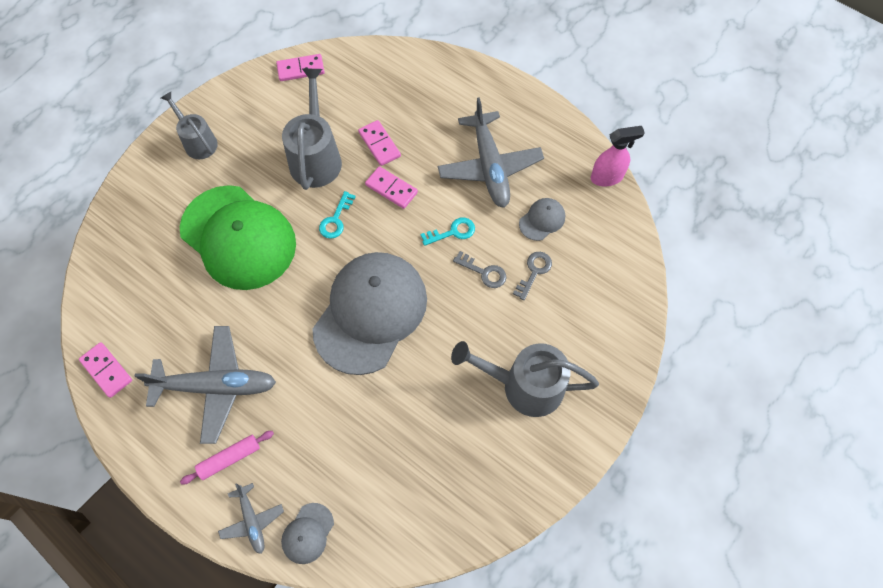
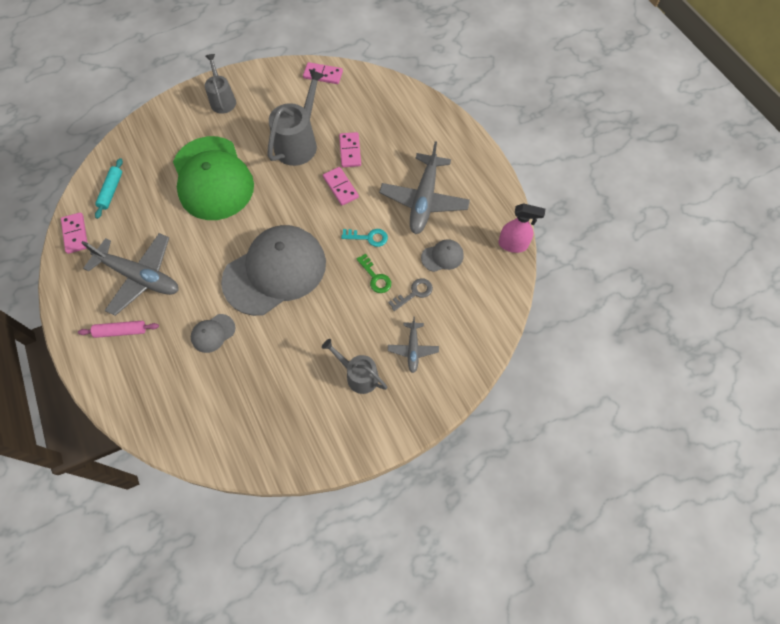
camera: 25 degrees right, 0 degrees up
(122, 301) = (111, 191): none -> turquoise rolling pin
(252, 521) = (112, 382): grey plane -> grey plane (413, 349)
(308, 533) = (144, 409): grey cap -> grey cap (213, 333)
(336, 219) = (288, 193): turquoise key -> none
(484, 272) = (375, 277): grey key -> green key
(524, 385) = (358, 375): grey watering can -> grey watering can, size x0.63

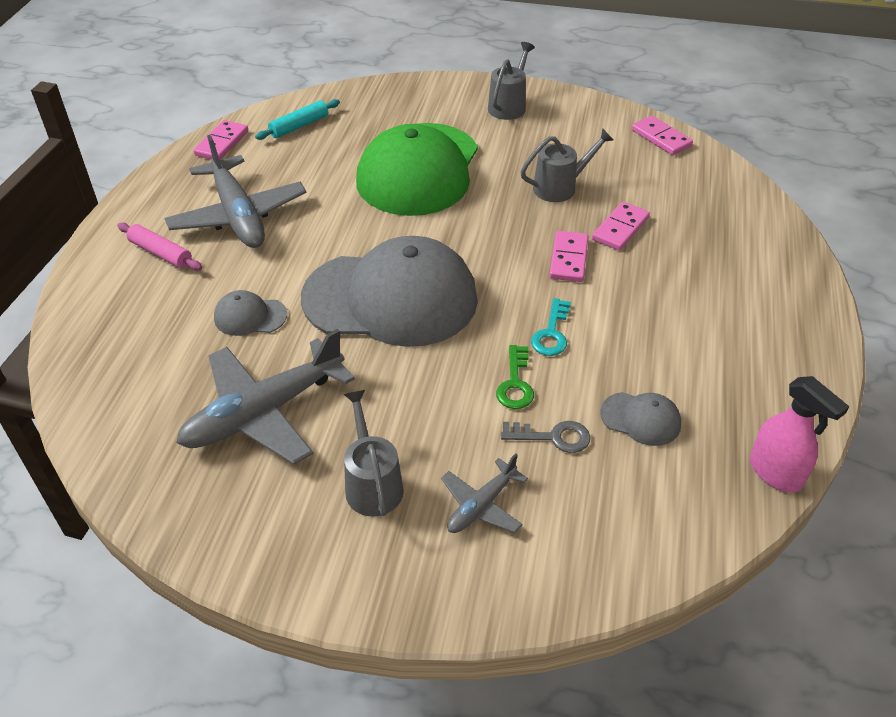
camera: 40 degrees right, 20 degrees down
(299, 142) = (560, 187): grey watering can -> grey watering can, size x0.63
(368, 237) = (551, 333): turquoise key -> turquoise key turned 60 degrees clockwise
(424, 200) = (676, 336): grey plane -> grey plane (263, 412)

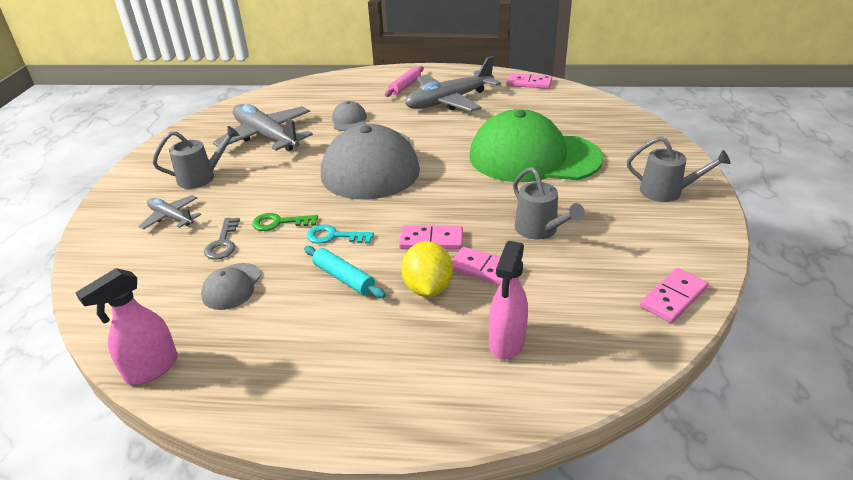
camera: 85 degrees right, 10 degrees down
(299, 126) = (567, 104): turquoise rolling pin -> turquoise rolling pin (344, 278)
(647, 267) = (428, 288): none -> yellow lemon
(718, 229) = (506, 343): none -> pink spray bottle

